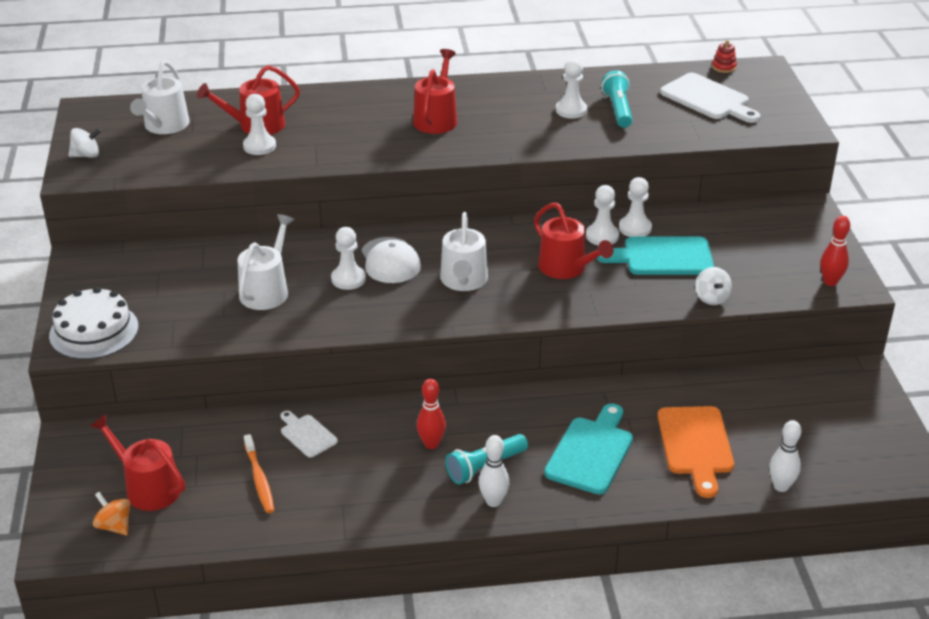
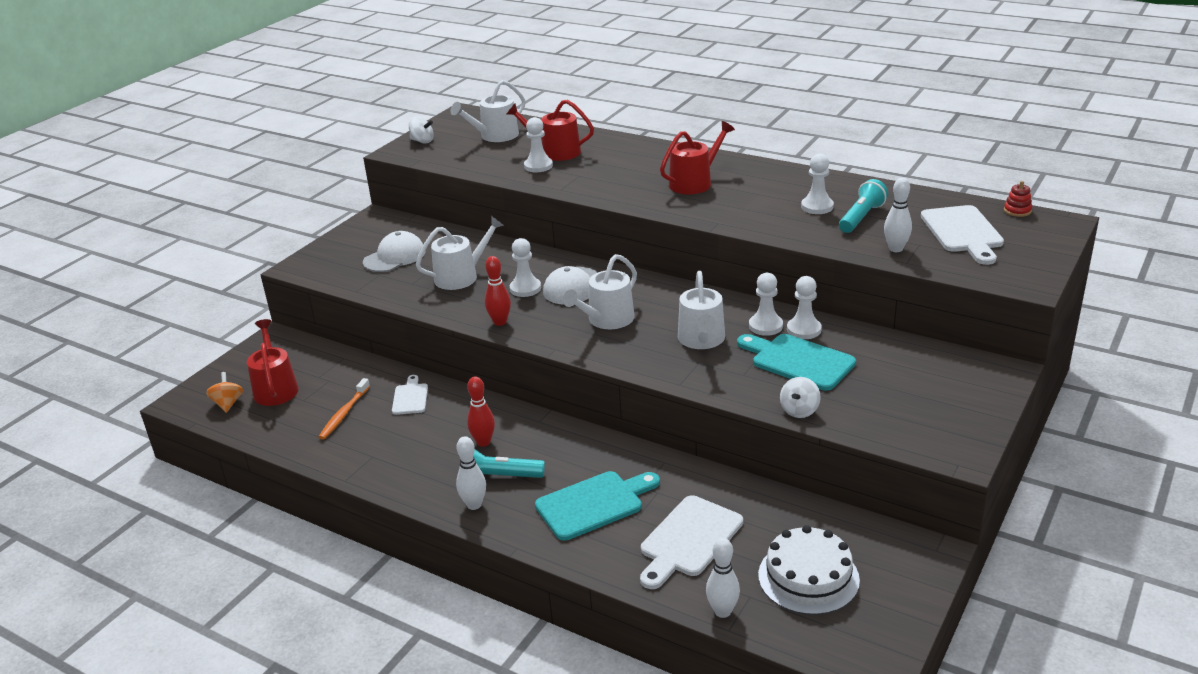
camera: 40 degrees right, 5 degrees down
(94, 331) = (325, 264): white cake -> white cake (808, 577)
(165, 295) = (394, 257): none -> white cap
(566, 268) = (701, 340): red watering can -> white watering can
(678, 130) = (895, 249): none -> white bowling pin
(696, 445) = (688, 540): orange cutting board -> white cutting board
(830, 282) = (939, 441): red bowling pin -> red bowling pin (500, 322)

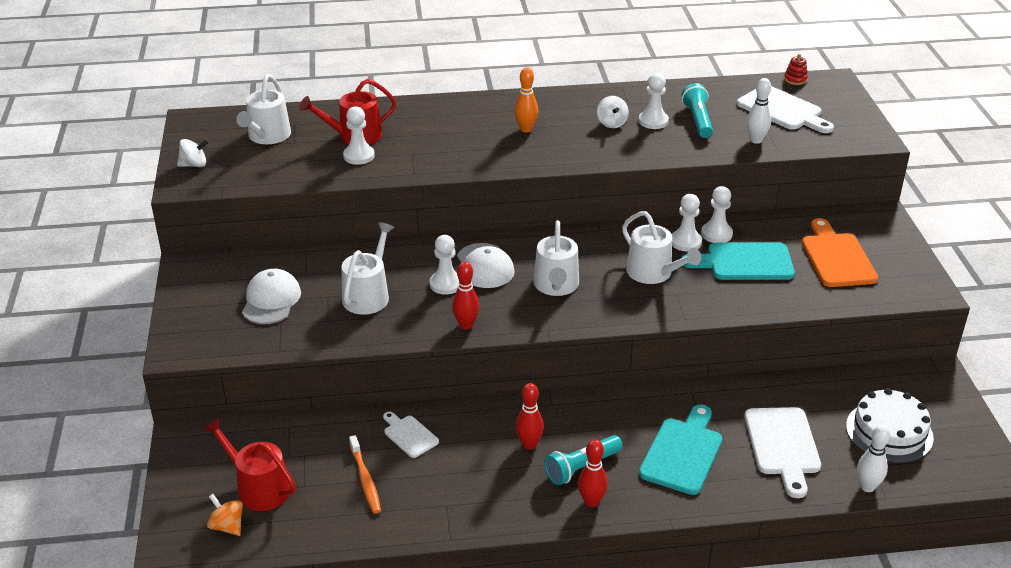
camera: 40 degrees left, 5 degrees up
(474, 505) = (591, 502): white bowling pin -> red bowling pin
(694, 183) = (526, 129): red watering can -> orange bowling pin
(799, 410) = (794, 303): white spinning top -> white spinning top (612, 123)
(898, 390) = (836, 257): none -> orange cutting board

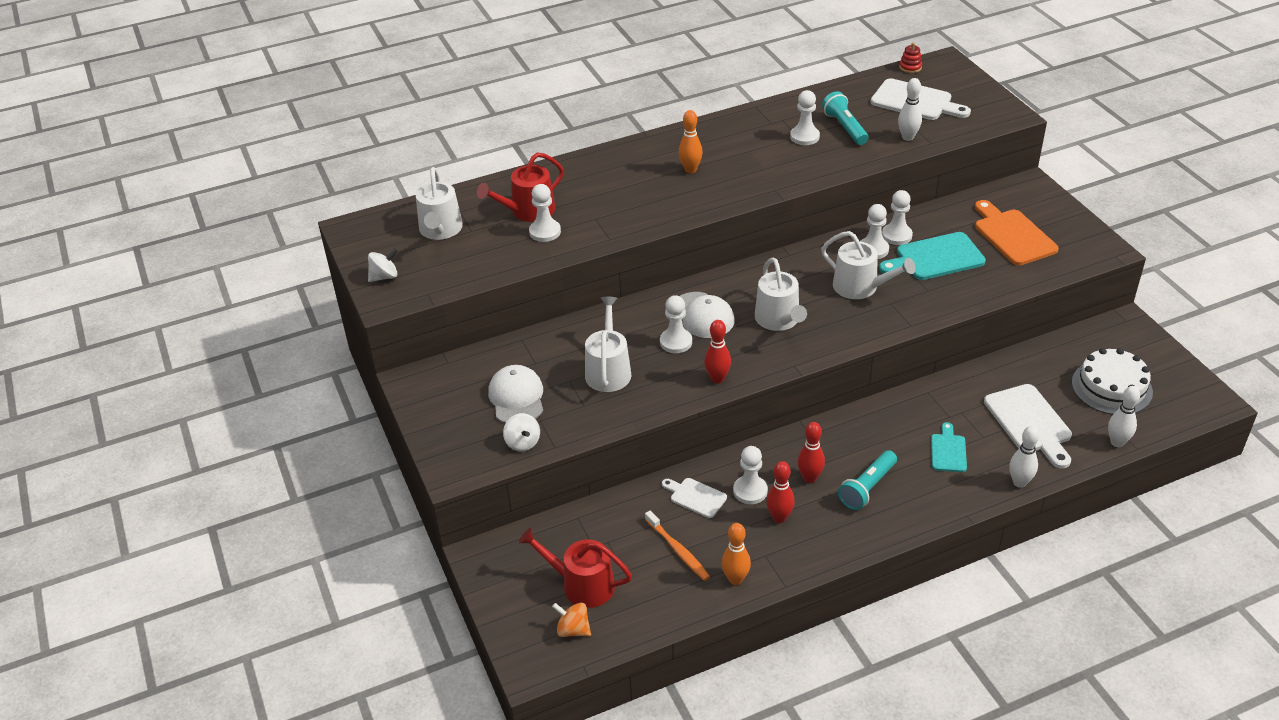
camera: 15 degrees left, 5 degrees up
(405, 520) = (735, 579): none -> orange bowling pin
(464, 442) = (750, 491): none -> white pawn
(591, 502) = (892, 517): red bowling pin -> red bowling pin (779, 517)
(612, 123) = (767, 147): white spinning top -> white spinning top (522, 443)
(683, 452) = (948, 451): turquoise cutting board -> turquoise cutting board, size x0.57
(741, 500) = (1019, 482): none -> white bowling pin

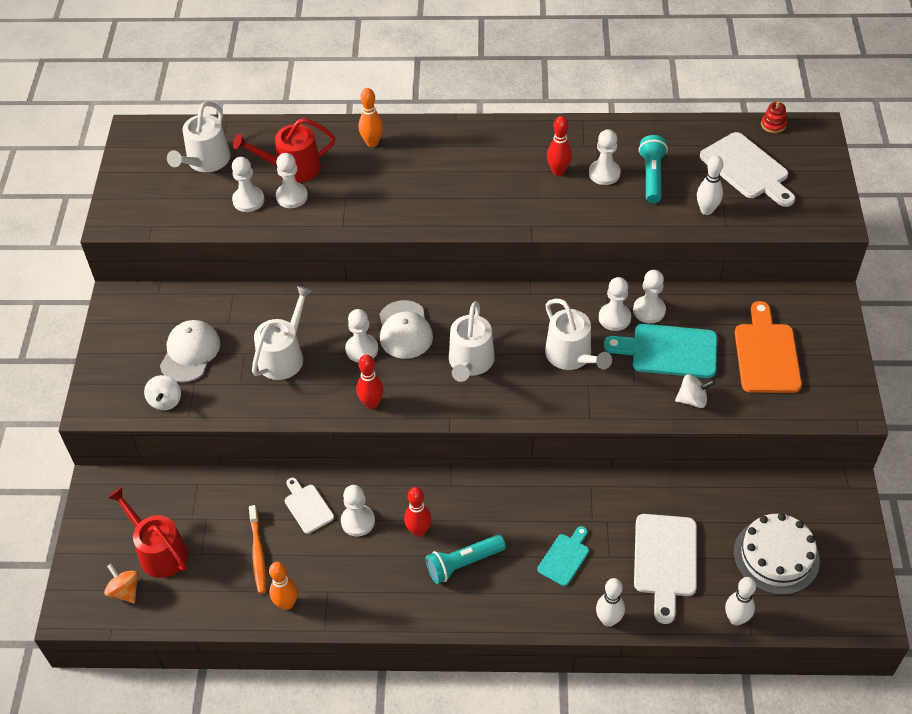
camera: 25 degrees right, 10 degrees up
(384, 276) = (128, 194): white spinning top -> white spinning top (692, 400)
(506, 246) = (248, 200): none -> white pawn
(690, 170) = (468, 174): orange bowling pin -> orange bowling pin (372, 143)
(779, 517) = (365, 559): red bowling pin -> red bowling pin (558, 171)

